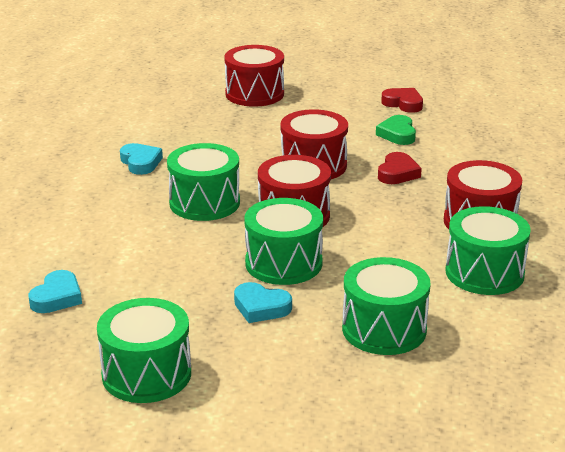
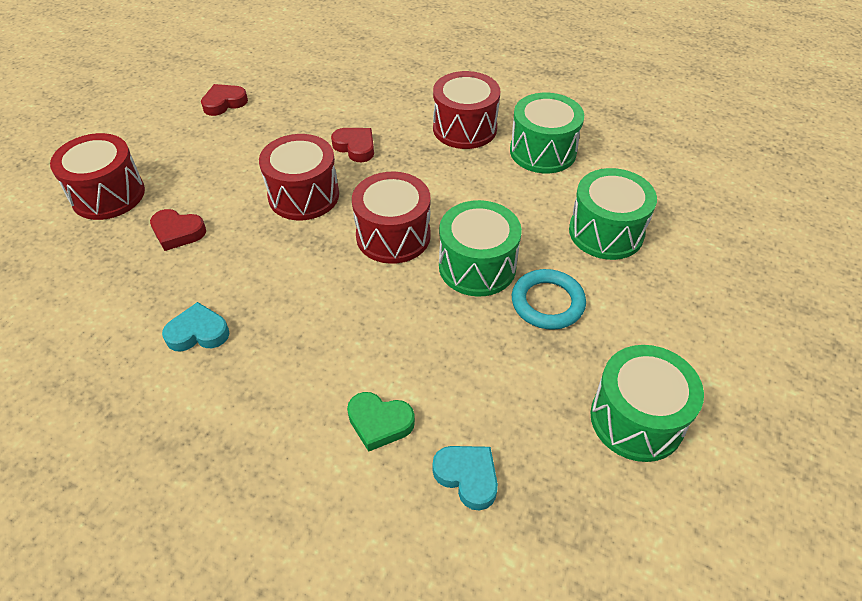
camera: 70 degrees left, 20 degrees up
(204, 203) = (328, 297): green drum -> none
(233, 128) = (177, 232): none -> red heart
(261, 307) = (547, 303): turquoise heart -> turquoise ring
(397, 134) = (282, 125): green heart -> green heart (379, 423)

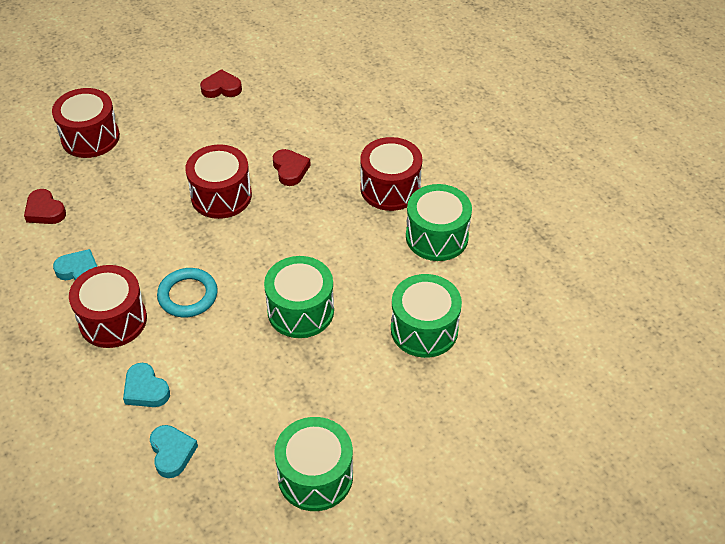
camera: 30 degrees right, 0 degrees up
(177, 232) = (116, 188): red heart -> red heart (45, 211)
(379, 423) = (145, 389): green heart -> turquoise heart
(393, 236) = (260, 258): red drum -> red drum (113, 320)
(547, 303) = (328, 363): turquoise ring -> turquoise ring (188, 295)

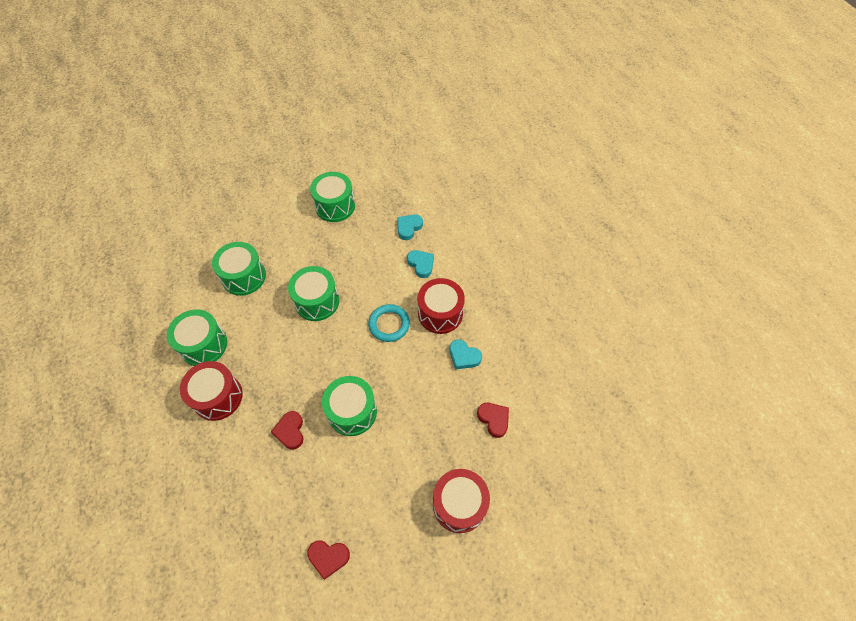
camera: 170 degrees left, 10 degrees up
(172, 453) = (408, 228): turquoise heart -> turquoise heart turned 45 degrees clockwise
(221, 196) = (352, 411): red drum -> green drum

